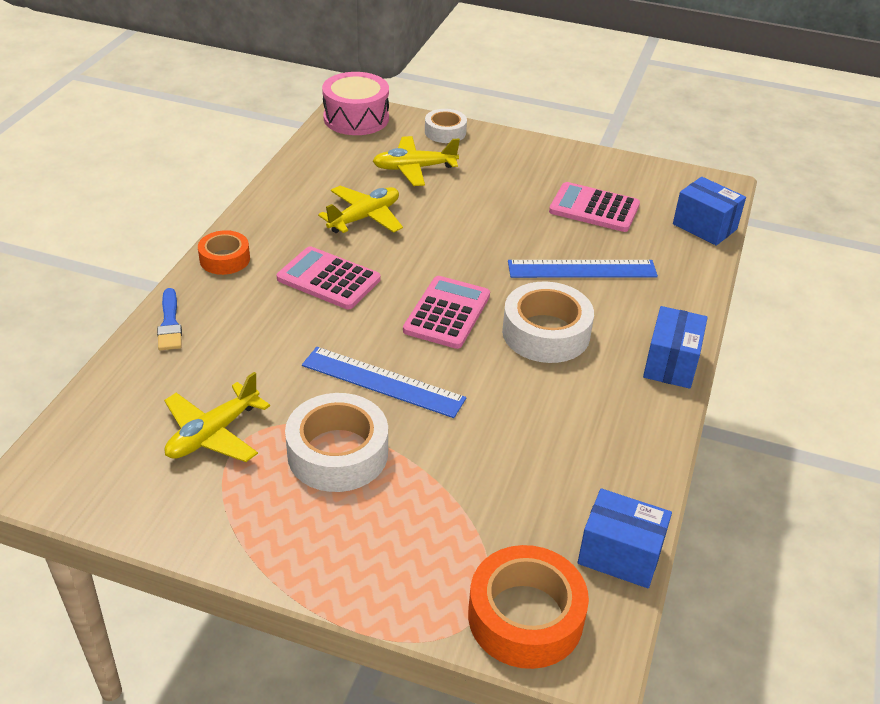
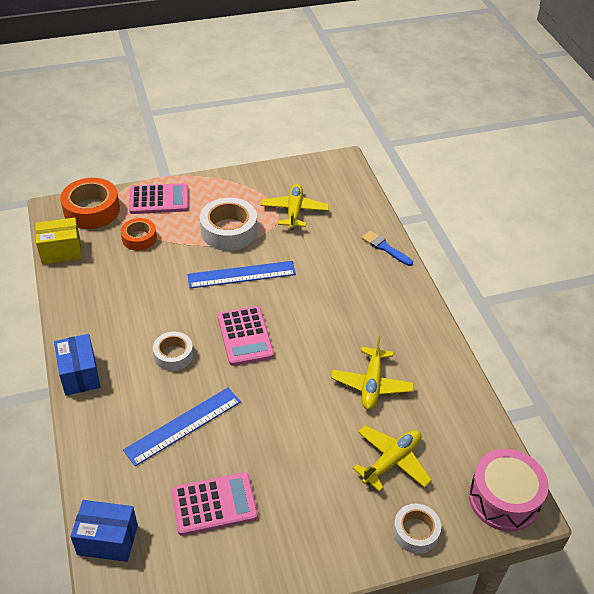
camera: 145 degrees right, 5 degrees up
(225, 259) = (412, 300): orange tape -> orange tape (139, 238)
(328, 279) = (338, 321): pink calculator -> pink calculator (159, 199)
(546, 333) = (173, 355): white tape -> white tape, size x0.60
(620, 555) = (61, 251): blue box -> yellow box

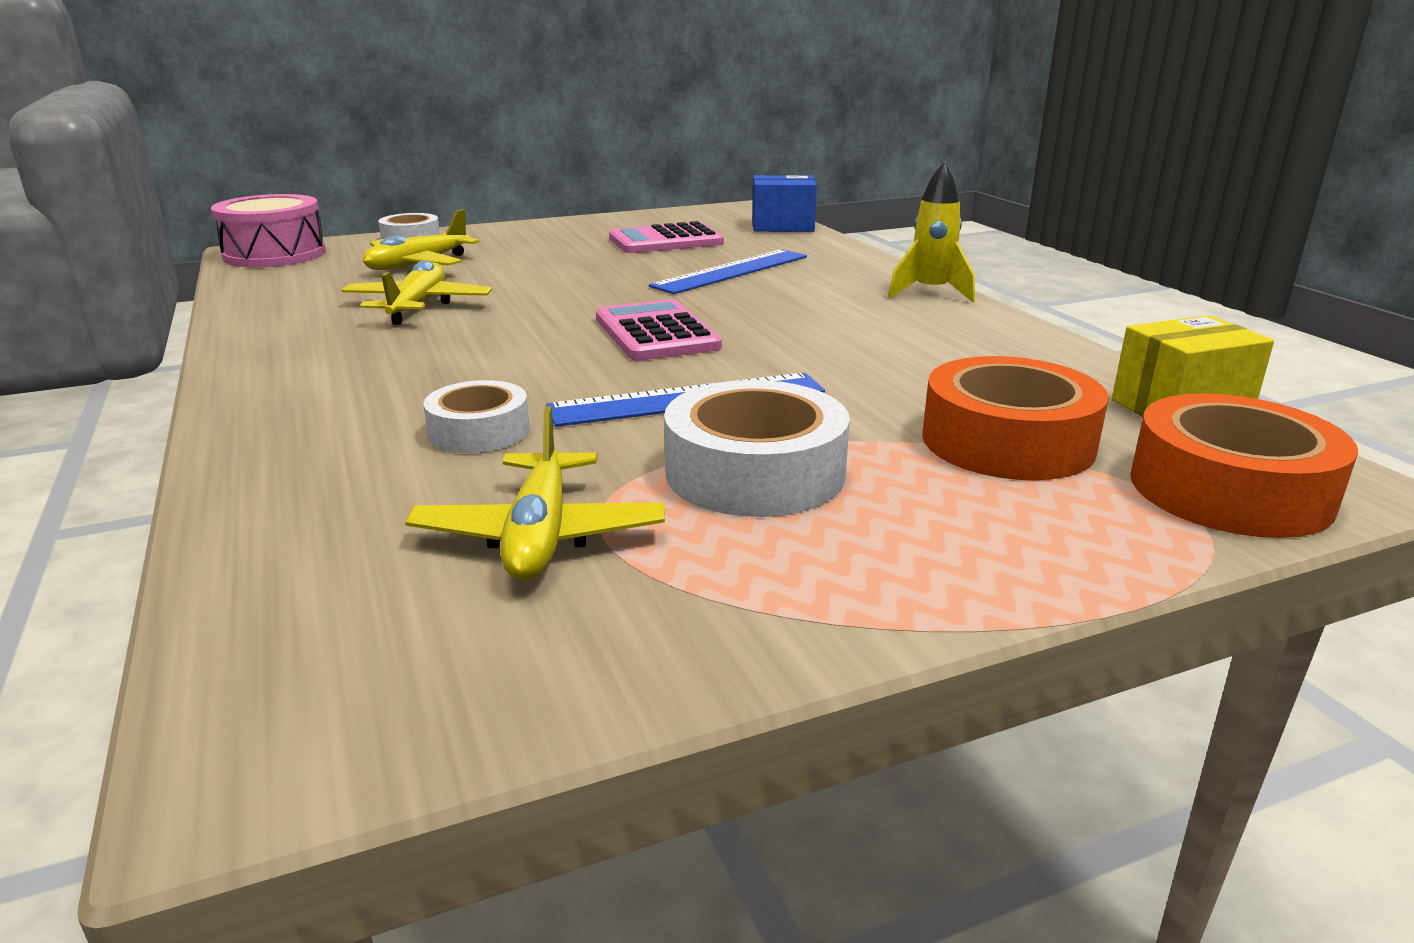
camera: 175 degrees right, 20 degrees down
(80, 375) = (930, 293): blue box -> yellow rocket
(139, 238) = (1007, 441): orange tape -> orange tape, size x1.65
(159, 199) = (1044, 533): pink calculator -> none
(173, 355) = (785, 312): white tape -> white tape (479, 431)
(385, 248) = (261, 467): blue brush -> none

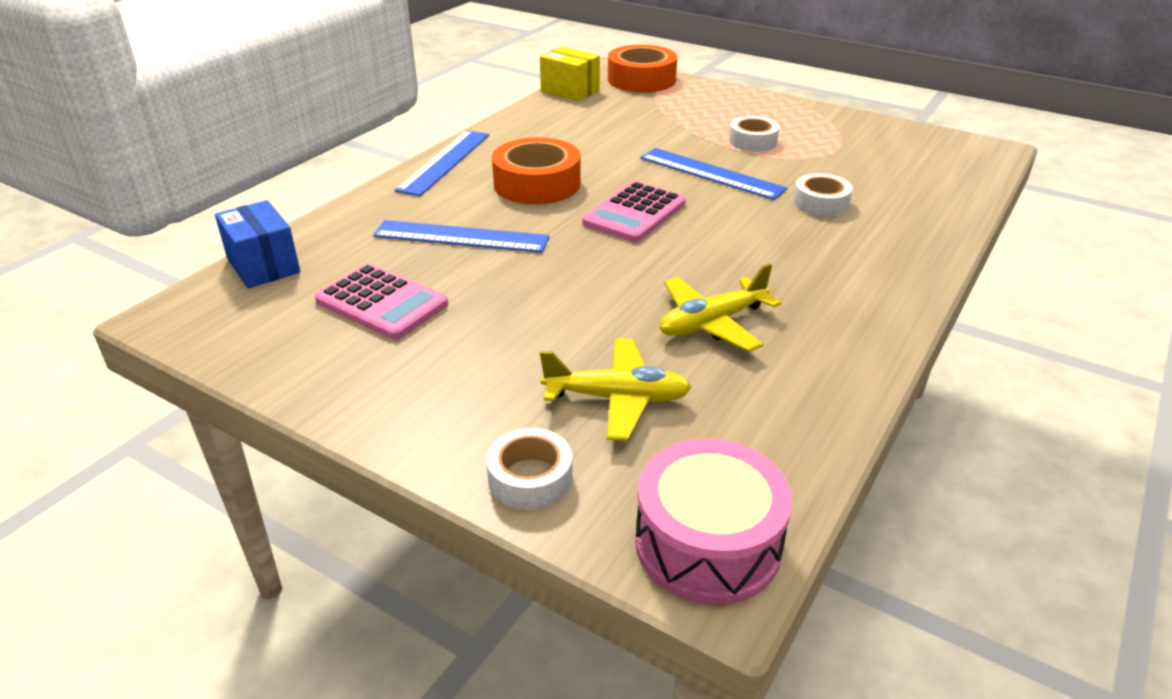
camera: 125 degrees left, 10 degrees up
(540, 535) = (856, 158): yellow plane -> none
(755, 472) = (752, 141): white tape -> white tape, size x0.60
(930, 293) = (444, 162): yellow rocket -> blue ruler
(1007, 441) = (652, 111): orange tape -> orange tape (537, 184)

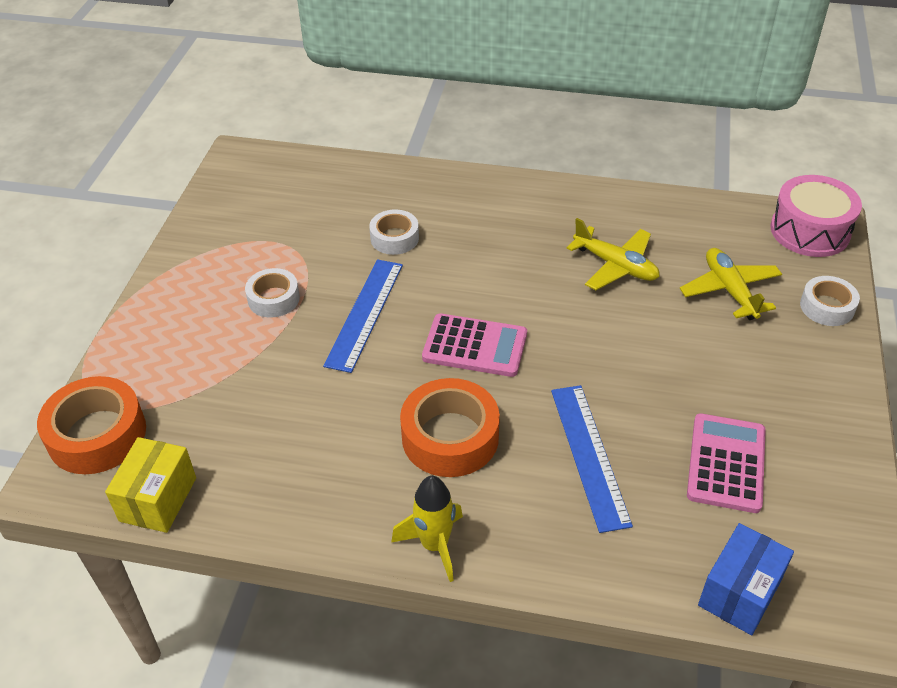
camera: 110 degrees left, 10 degrees up
(444, 162) = (434, 545): blue ruler -> yellow rocket

